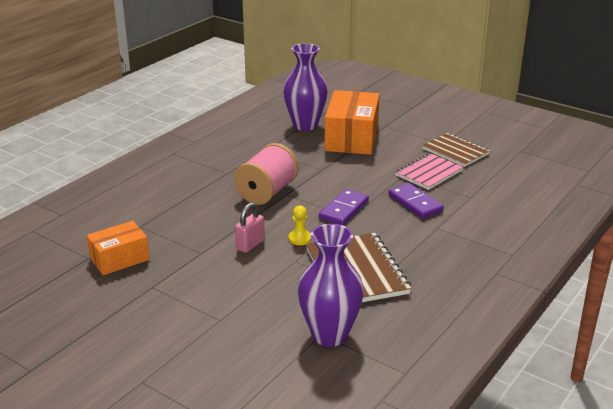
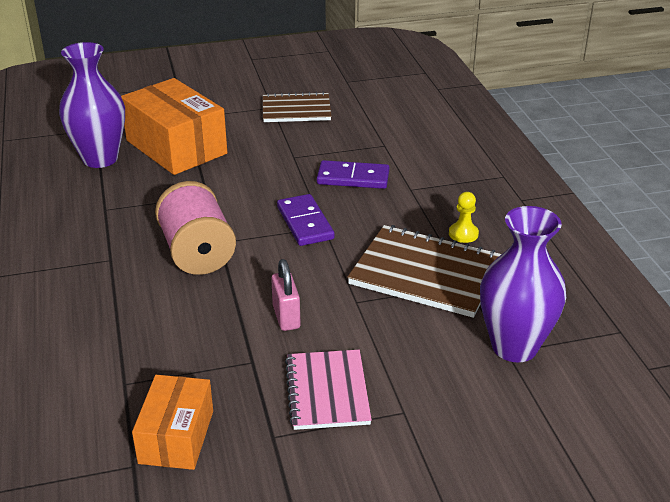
camera: 50 degrees left, 5 degrees up
(300, 238) = (320, 278): yellow pawn -> yellow pawn (463, 234)
(429, 173) = (312, 143): pink notebook -> pink notebook (327, 391)

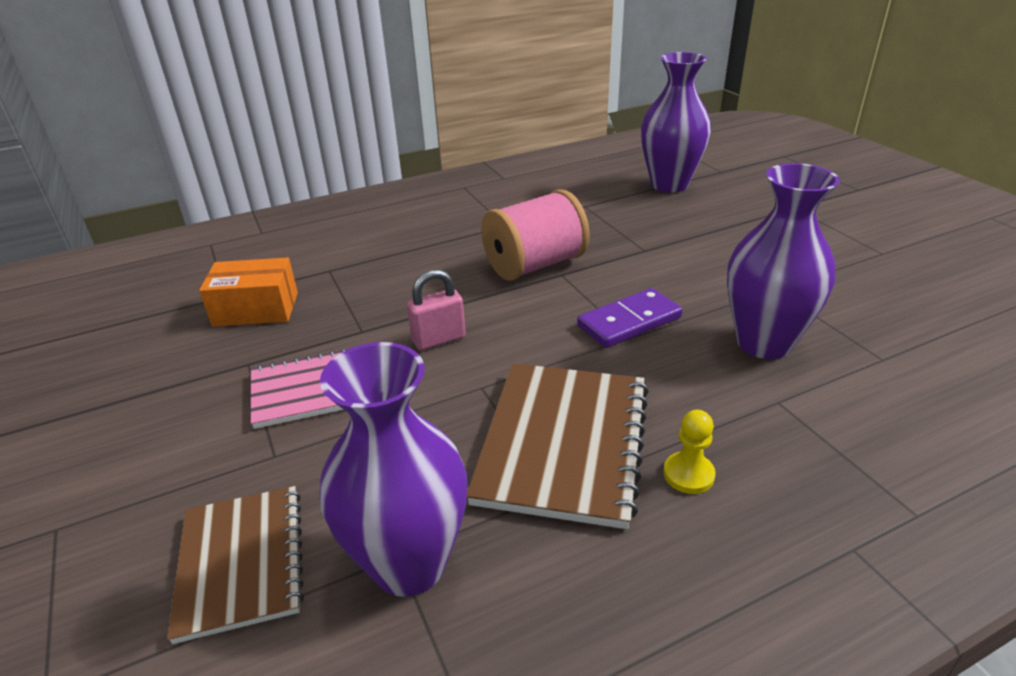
camera: 80 degrees right, 0 degrees up
(176, 147) = (726, 215): orange box -> none
(296, 110) = (896, 270): brown notebook -> brown notebook (241, 562)
(353, 178) = (764, 343): purple domino -> purple vase

